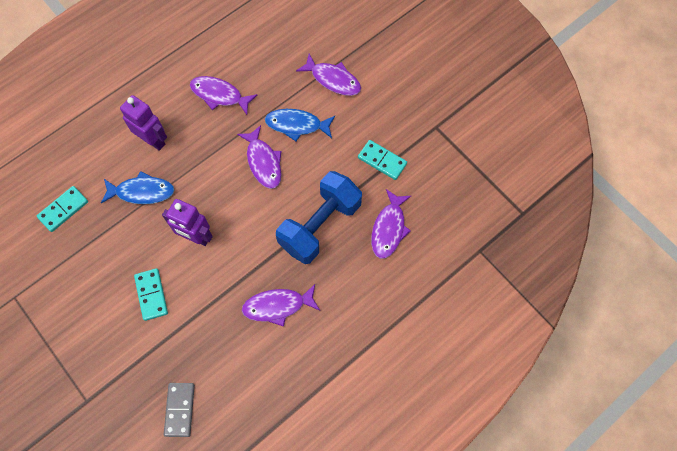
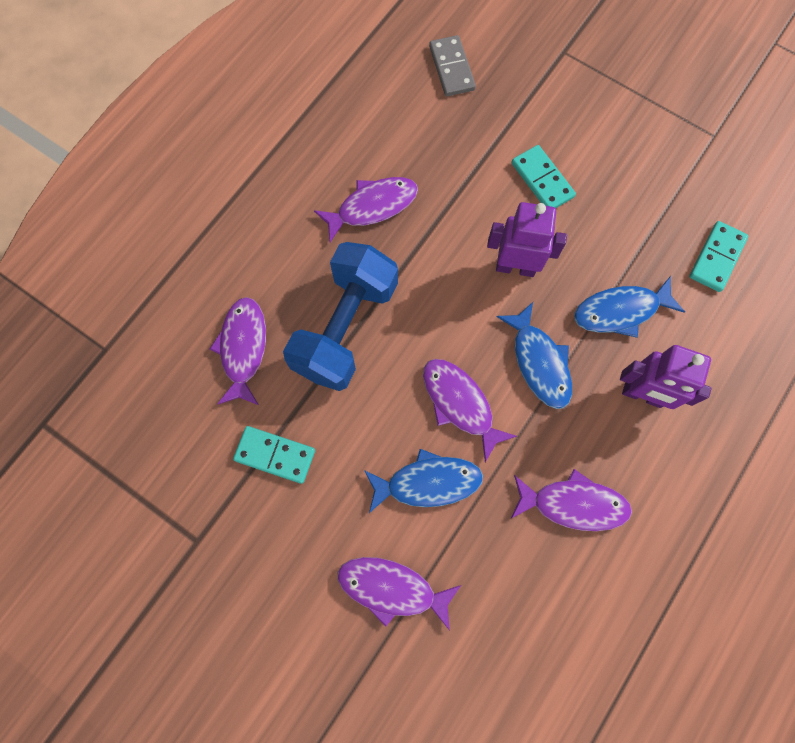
camera: 165 degrees right, 5 degrees up
(206, 174) = (539, 362): none -> blue fish

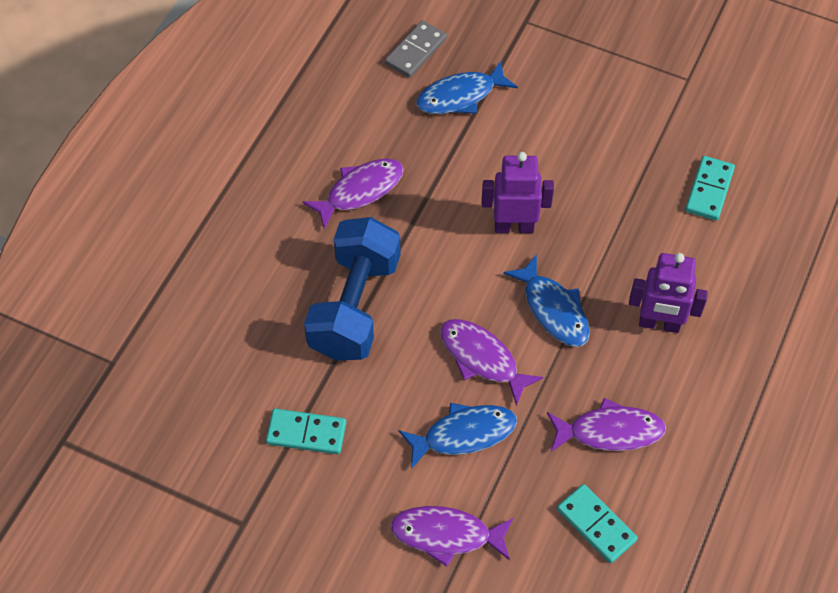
camera: 10 degrees left, 15 degrees down
(243, 348) = (255, 340): purple fish -> none
(452, 68) = (416, 51): grey domino -> grey domino turned 60 degrees clockwise
(542, 180) = (525, 143): turquoise domino -> turquoise domino (596, 525)
(620, 311) = (624, 251): blue fish -> blue fish (460, 96)

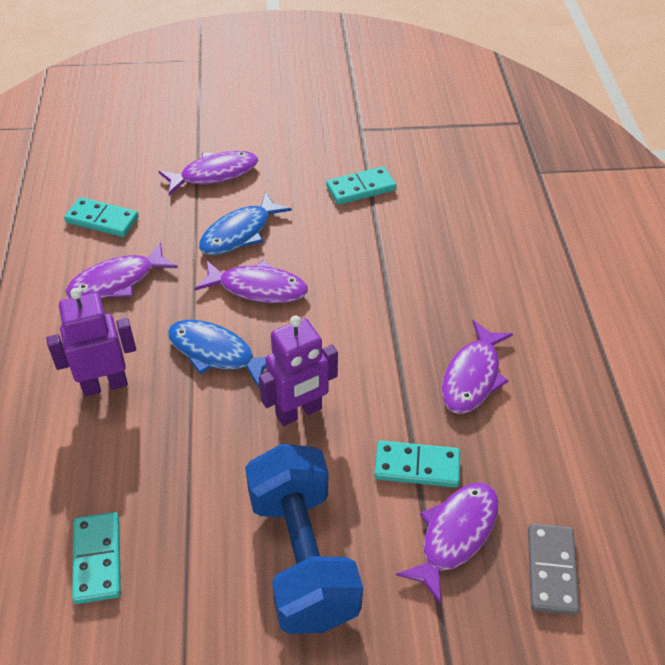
camera: 150 degrees right, 10 degrees down
(354, 306) = (394, 280): blue dumbbell -> blue dumbbell (302, 556)
(453, 148) = (417, 466): none -> turquoise domino
(460, 96) = (455, 535): blue fish -> purple fish

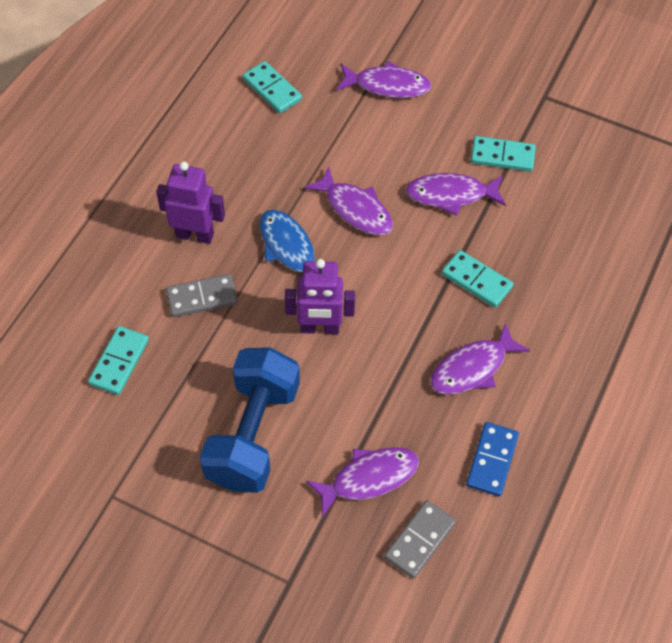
camera: 30 degrees right, 10 degrees up
(117, 281) = (252, 151): purple fish -> purple fish (451, 195)
(152, 443) = (202, 297): none -> grey domino
(240, 233) = (373, 152): blue fish -> none
(417, 466) = (378, 414): turquoise domino -> turquoise domino (476, 280)
(556, 452) = (492, 460): none -> blue domino

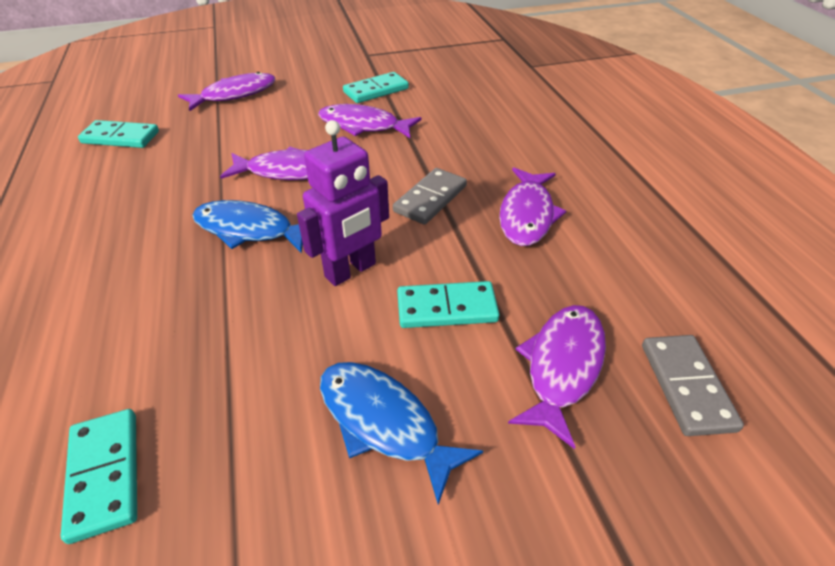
camera: 40 degrees left, 15 degrees down
(195, 235) = (120, 275): purple robot -> none
(202, 297) = (179, 325): grey domino -> grey domino (430, 199)
(253, 434) = (384, 423): blue dumbbell -> blue fish
(451, 195) = (363, 126): purple fish -> purple fish turned 60 degrees clockwise
(476, 280) = (451, 161): turquoise domino -> turquoise domino (446, 308)
(492, 460) = (638, 268): blue domino -> none

